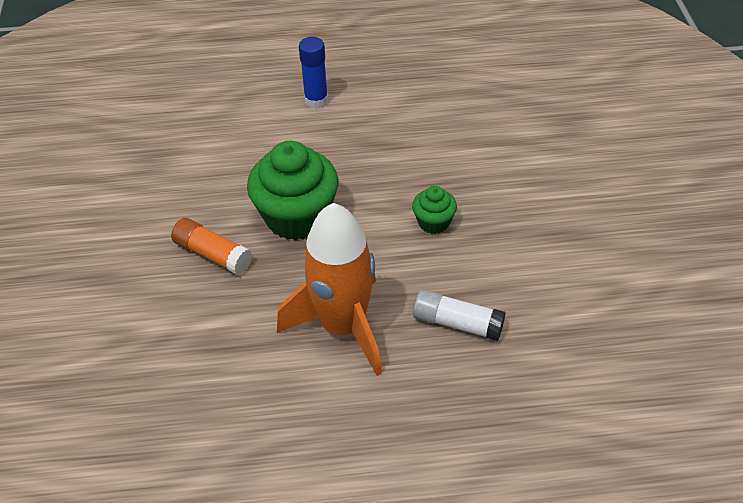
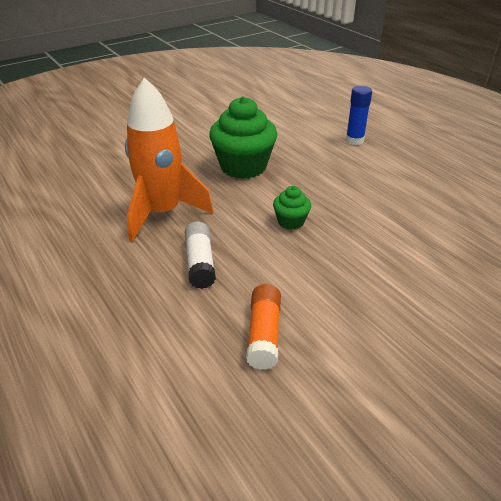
camera: 60 degrees right, 10 degrees down
(213, 254) = (188, 149): orange glue stick -> orange glue stick (264, 334)

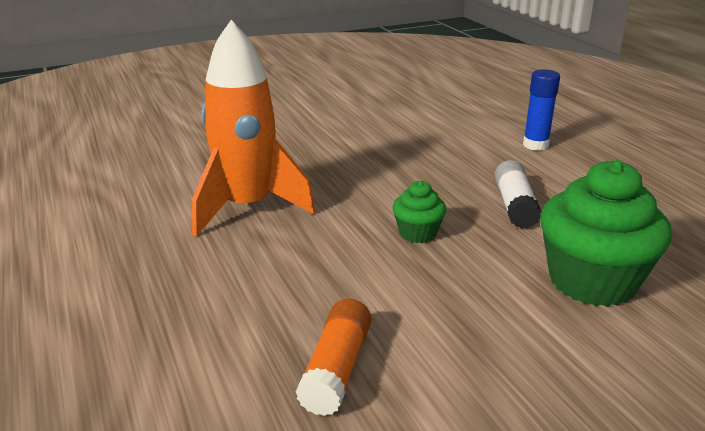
camera: 10 degrees right, 10 degrees down
(200, 263) = (277, 270): white glue stick -> white glue stick (514, 206)
(243, 166) = (372, 163): green cupcake -> green cupcake (592, 281)

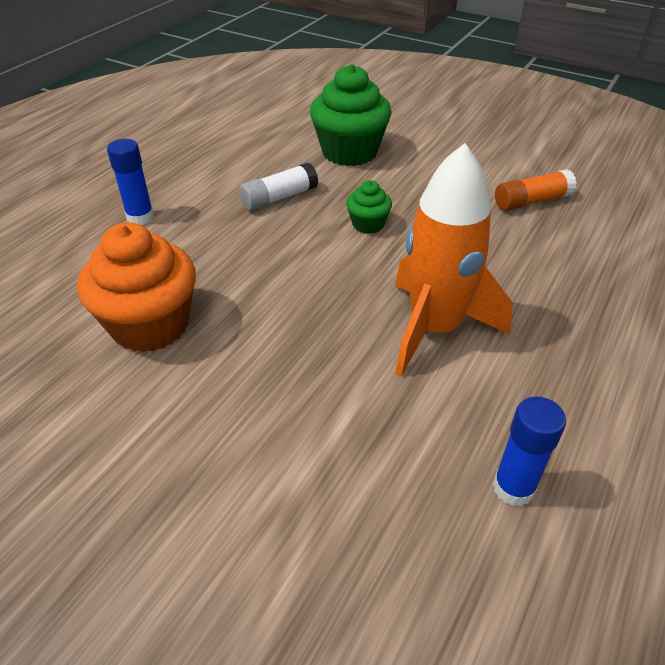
camera: 125 degrees left, 15 degrees up
(108, 178) = (513, 488): none -> blue glue stick
(392, 125) = (150, 325): none -> orange cupcake

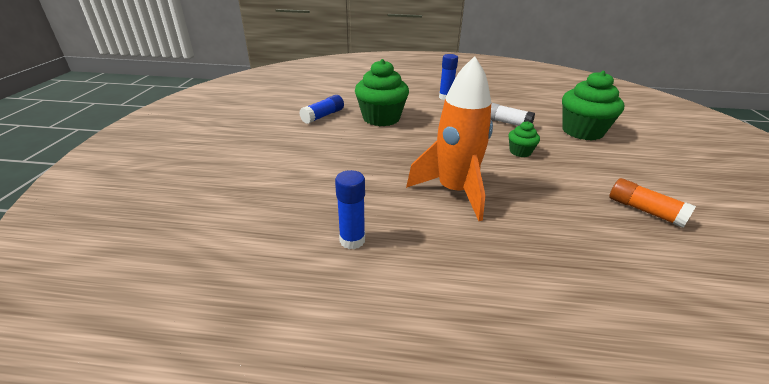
camera: 65 degrees right, 10 degrees down
(62, 410) = (323, 116): none -> blue glue stick
(150, 325) = (381, 118): orange cupcake -> green cupcake

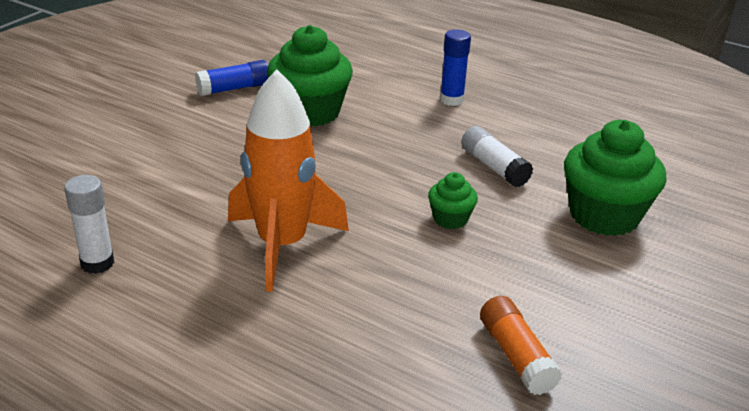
camera: 25 degrees right, 0 degrees up
(352, 240) = (97, 263): blue glue stick -> white glue stick

